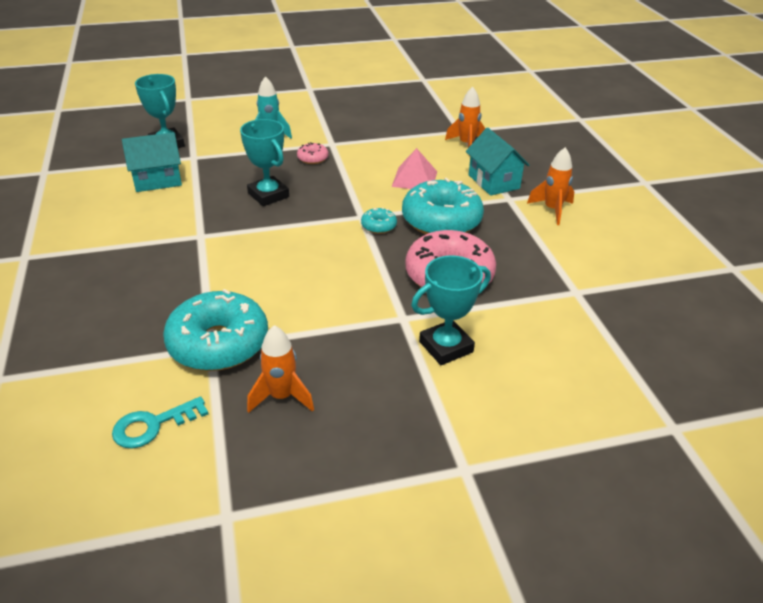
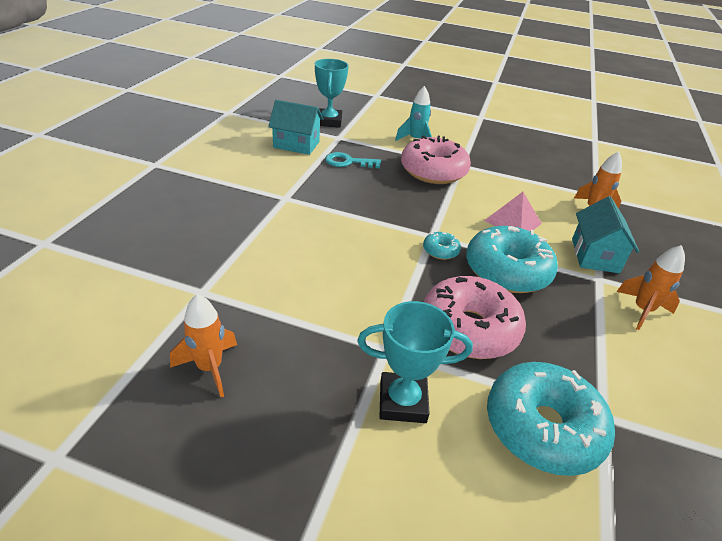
camera: 30 degrees right, 0 degrees up
(153, 425) = (93, 336): turquoise key -> turquoise key (348, 162)
(218, 343) = (210, 292): turquoise donut -> turquoise donut (542, 427)
(268, 195) = (368, 187): turquoise trophy -> none
(313, 158) = (433, 171): pink donut -> pink donut, size x2.28

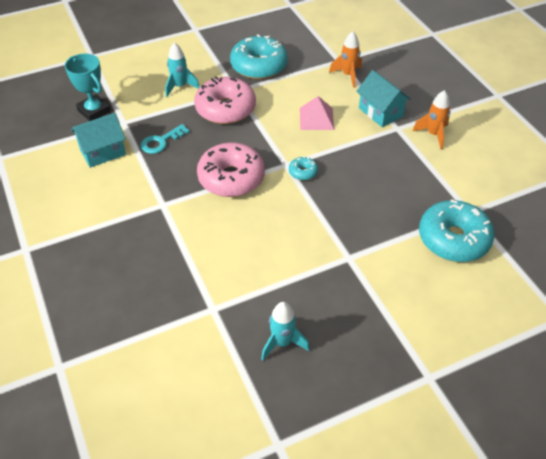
camera: 40 degrees left, 10 degrees up
(210, 368) = (282, 343): orange rocket -> turquoise rocket
(402, 401) = (388, 278): turquoise trophy -> none
(469, 328) = (372, 212): pink donut -> pink donut (231, 178)
(507, 271) = (350, 159): turquoise donut -> turquoise donut (259, 66)

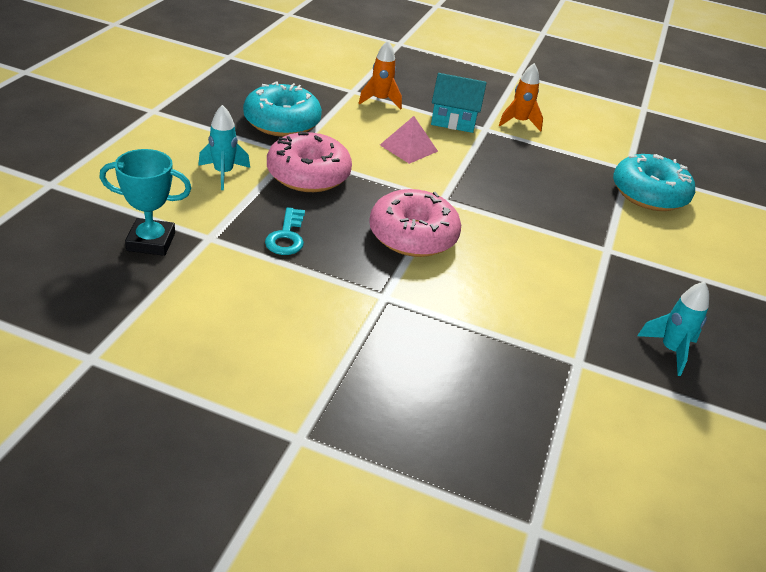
camera: 50 degrees left, 10 degrees down
(102, 152) = (232, 280): turquoise house -> none
(303, 172) = (467, 199): turquoise donut -> none

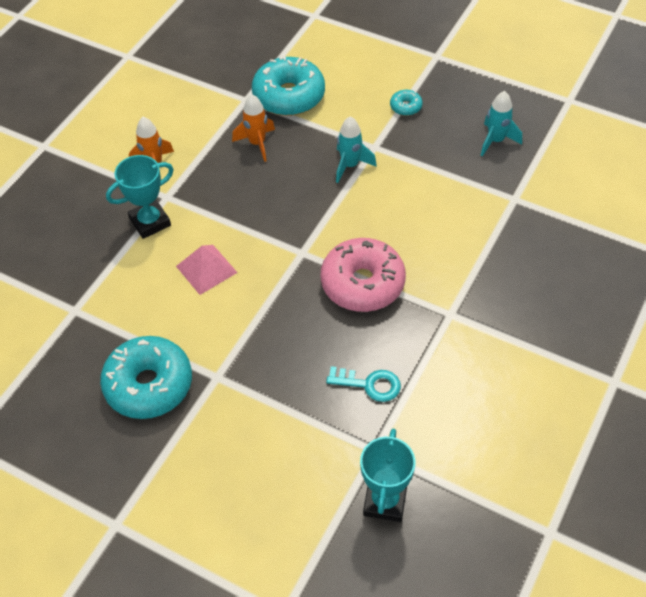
camera: 75 degrees left, 15 degrees up
(223, 173) = (259, 441): turquoise rocket -> turquoise rocket (350, 165)
(308, 175) = (261, 362): pink donut -> none
(380, 101) = (100, 285): orange rocket -> orange rocket (257, 143)
(453, 121) = (150, 222): turquoise house -> turquoise trophy
(683, 275) = (406, 107): none -> turquoise donut

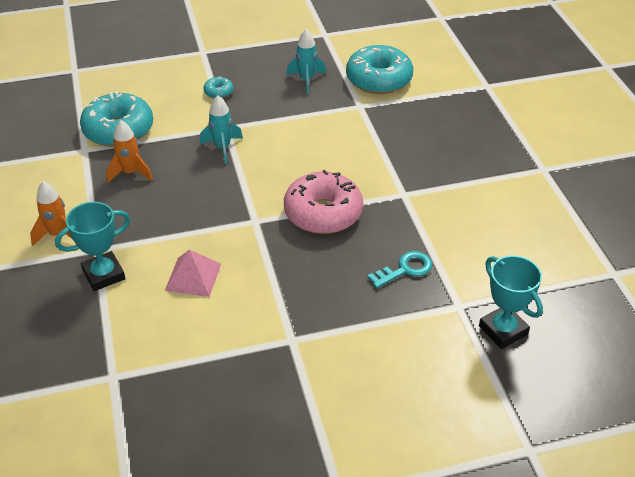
camera: 45 degrees left, 10 degrees down
(149, 385) = (245, 383): turquoise donut -> turquoise donut (379, 79)
(150, 222) = (103, 274): turquoise trophy -> turquoise trophy turned 45 degrees clockwise

